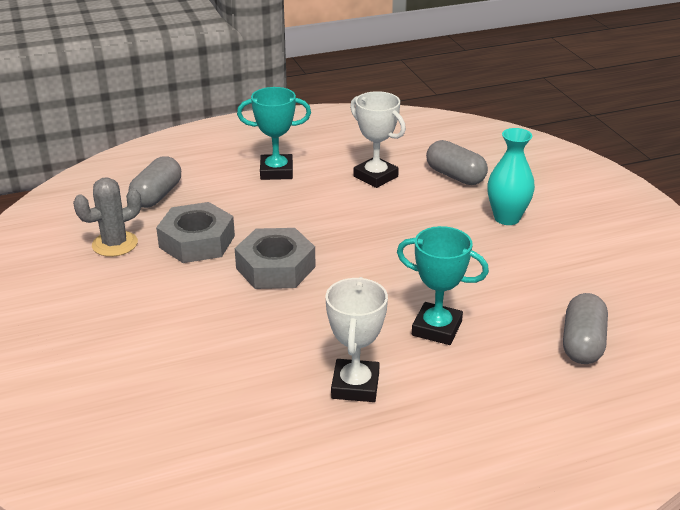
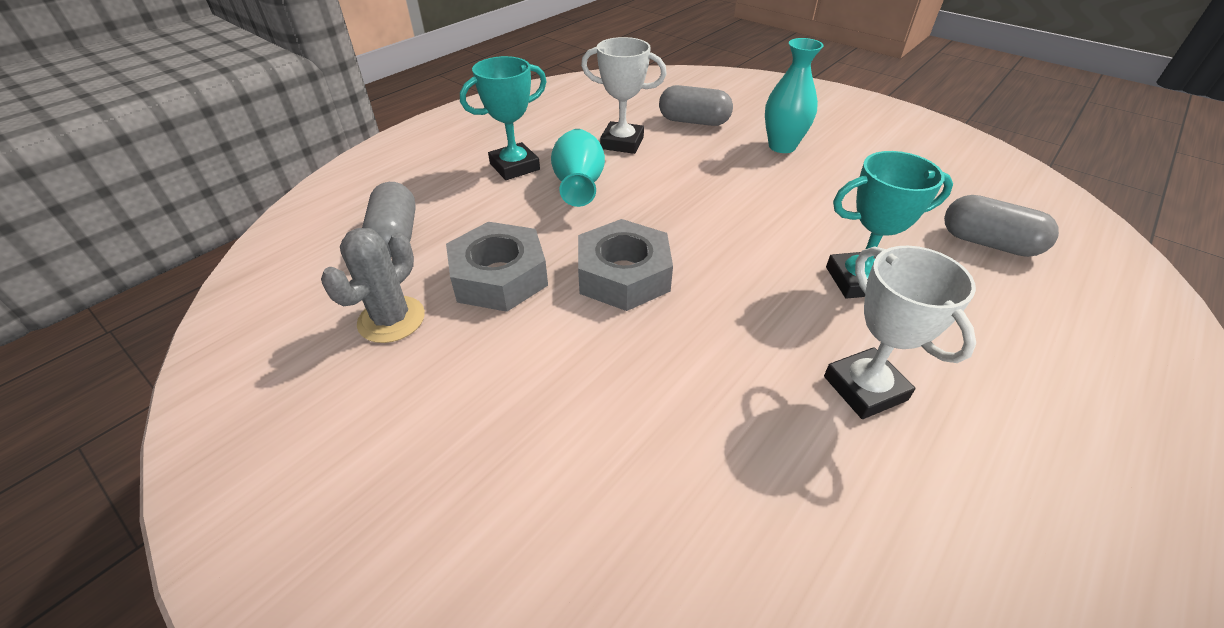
camera: 30 degrees left, 10 degrees up
(308, 199) = (579, 186): none -> turquoise vase
(582, 343) = (988, 243): grey capsule -> grey capsule turned 45 degrees counterclockwise

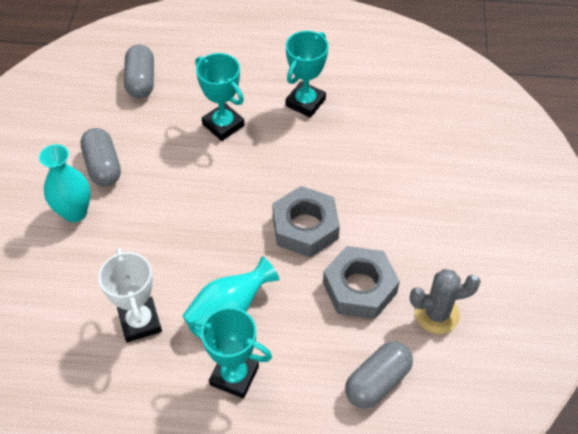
camera: 125 degrees left, 10 degrees up
(693, 121) = (64, 290): grey capsule -> grey capsule (103, 166)
(865, 388) = (305, 102): white trophy -> turquoise trophy

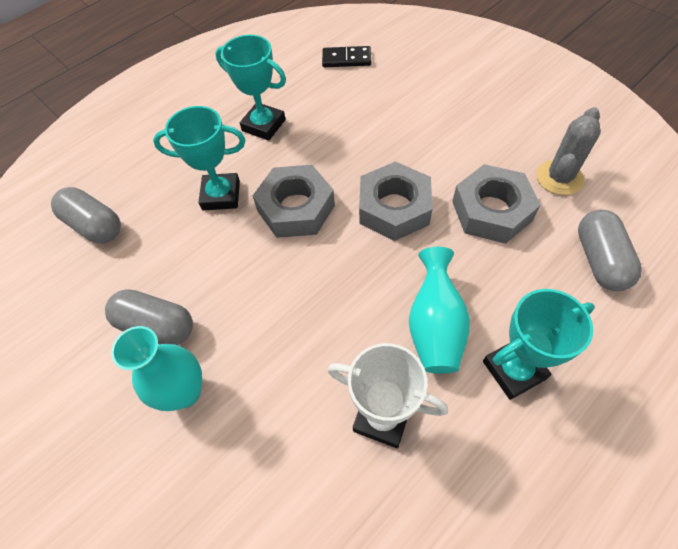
camera: 45 degrees left, 5 degrees up
(251, 172) = (296, 208): none -> grey nut
(305, 102) = (263, 125): turquoise trophy -> turquoise trophy turned 45 degrees counterclockwise
(423, 103) = (346, 59): none -> black domino

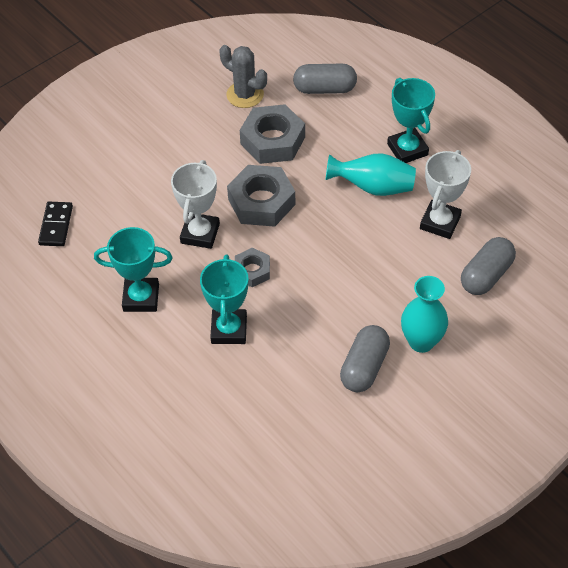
camera: 90 degrees left, 5 degrees down
(94, 226) = (252, 435): grey capsule -> grey capsule (486, 275)
(263, 125) = (141, 298): turquoise trophy -> turquoise trophy turned 60 degrees clockwise
(296, 208) = (252, 271): grey nut -> grey nut, size x0.57
(344, 159) = (200, 233): none -> white trophy

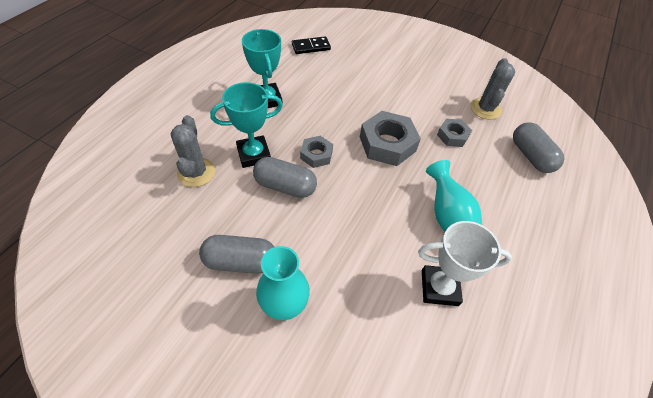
camera: 65 degrees right, 0 degrees up
(200, 233) = (338, 116): white trophy -> none
(235, 389) = (196, 172): none -> grey cactus
(272, 140) = (452, 136): grey nut -> grey nut, size x0.57
(407, 149) = (510, 235): turquoise trophy -> none
(486, 275) = (394, 354): grey capsule -> grey capsule (285, 186)

